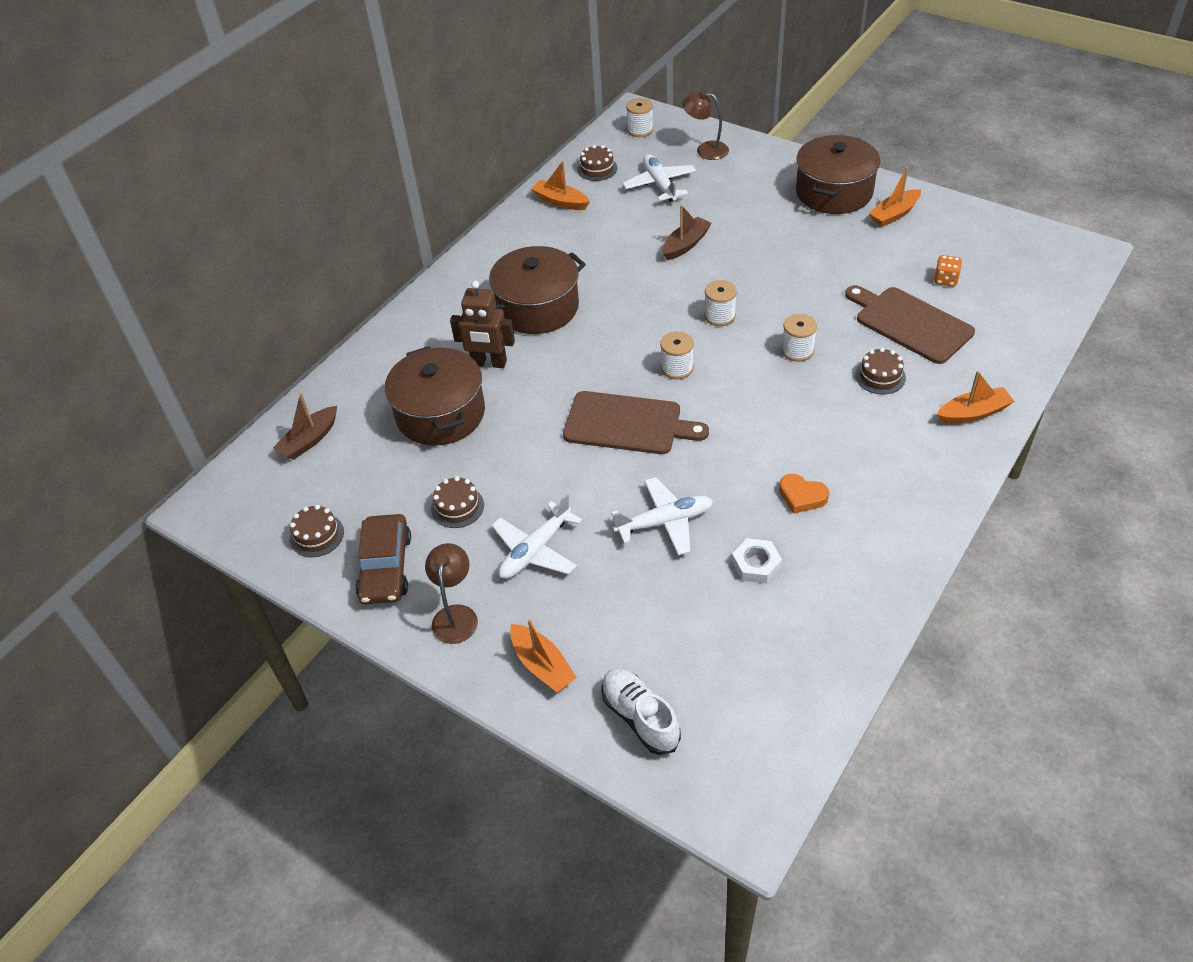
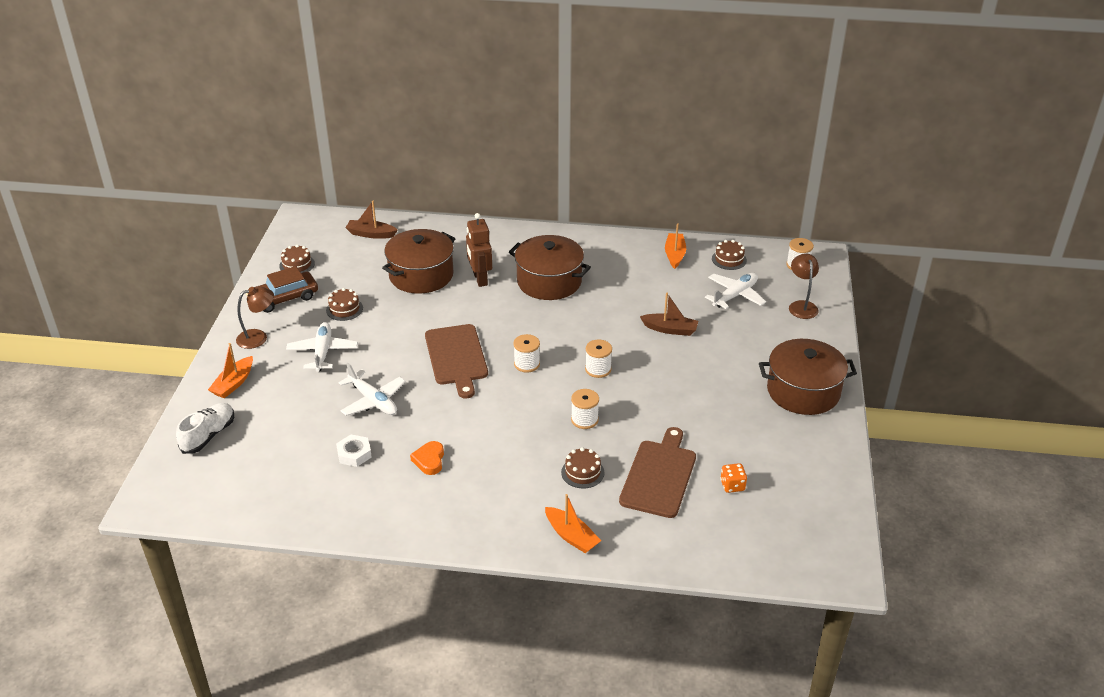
camera: 60 degrees right, 10 degrees down
(535, 550) = (323, 352): white plane -> white plane turned 75 degrees clockwise
(894, 214) = (801, 434): orange boat -> none

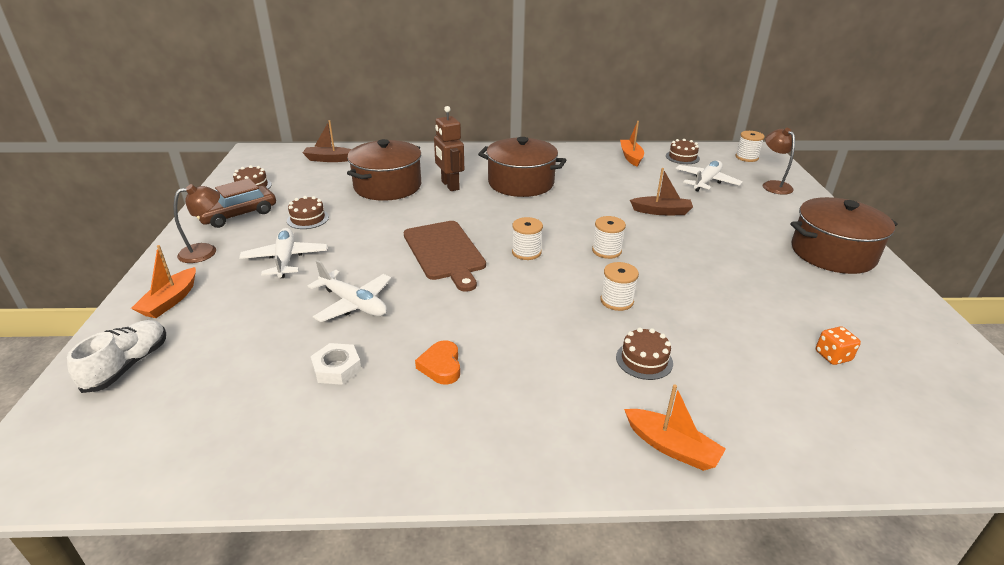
camera: 10 degrees left, 5 degrees down
(659, 475) = (739, 354): brown cutting board -> none

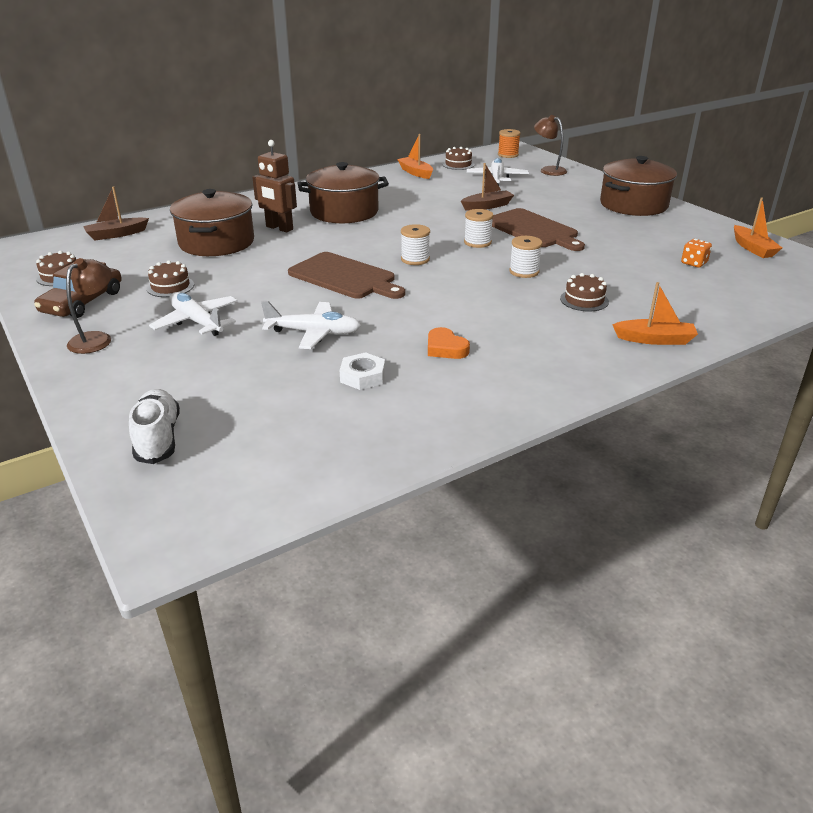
camera: 30 degrees left, 0 degrees up
(170, 301) = (122, 384): orange boat -> orange boat (753, 248)
(681, 252) = (533, 230): none -> brown cutting board
(746, 157) = (508, 155): white spool -> orange spool

